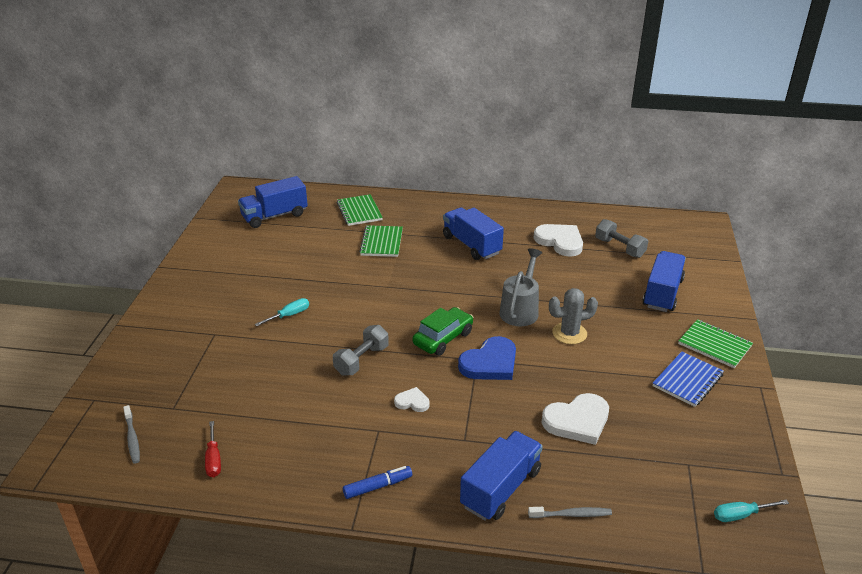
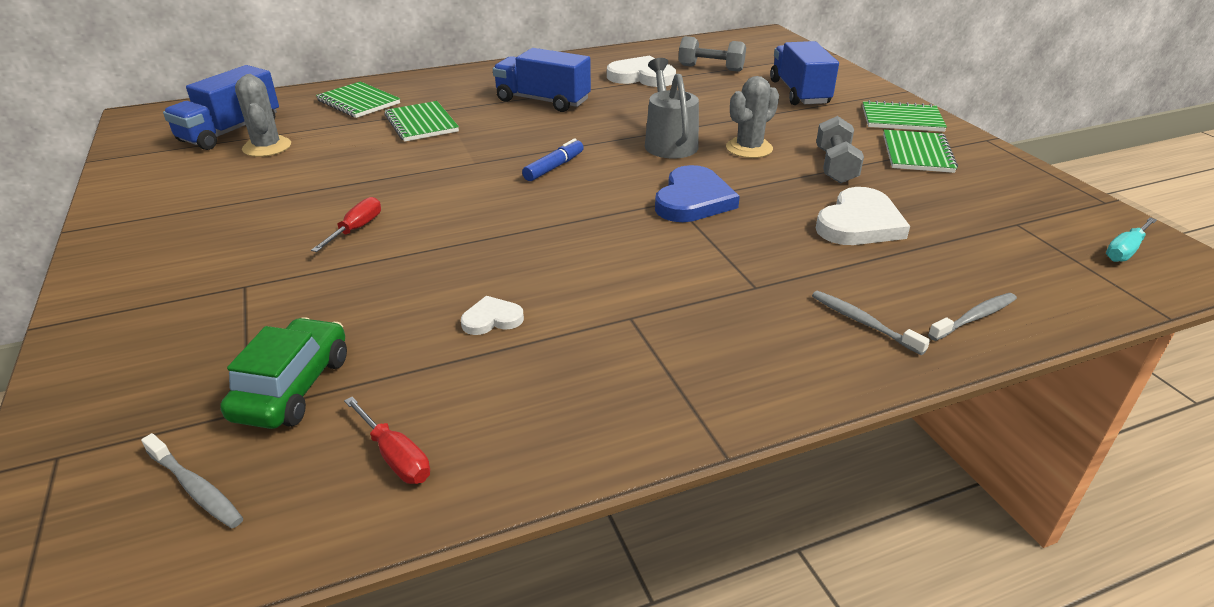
camera: 30 degrees left, 0 degrees up
(285, 235) = (267, 147): none -> grey cactus
(289, 315) = (356, 229): turquoise screwdriver -> red screwdriver
(361, 360) = (520, 247): grey dumbbell -> grey dumbbell (835, 166)
(378, 486) = (704, 385): blue marker -> blue marker (554, 167)
(412, 402) = (641, 269): white heart -> white heart (492, 319)
(443, 338) = (607, 193): green car -> green car (293, 387)
(501, 488) = (863, 322): blue truck -> grey toothbrush
(687, 380) = (917, 154): blue notebook -> green notebook

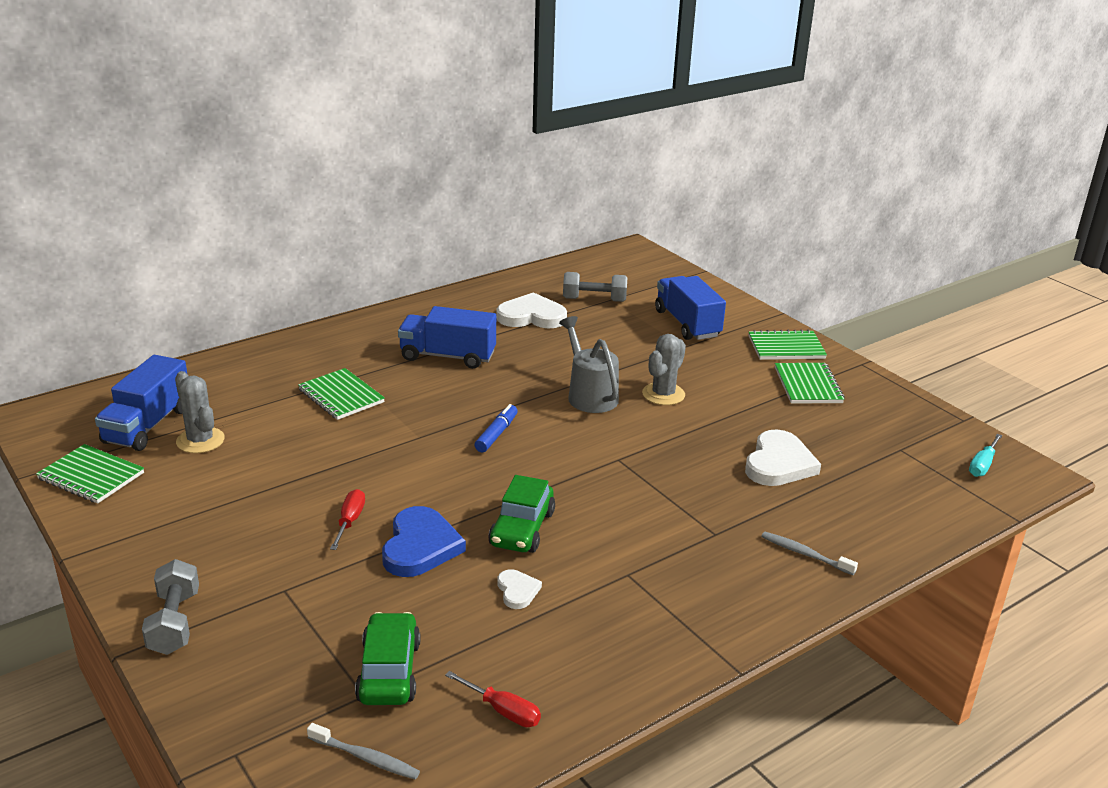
camera: 15 degrees left, 5 degrees down
(358, 102) = (259, 375): green notebook -> green notebook (91, 476)
(492, 319) = (517, 591): white heart -> white heart turned 105 degrees clockwise
(532, 256) = (522, 529): none -> green car
(693, 200) = (635, 456): blue heart -> blue heart (420, 546)
(835, 166) = (743, 406): grey dumbbell -> grey dumbbell (174, 623)
(974, 317) = (884, 539): grey toothbrush -> none

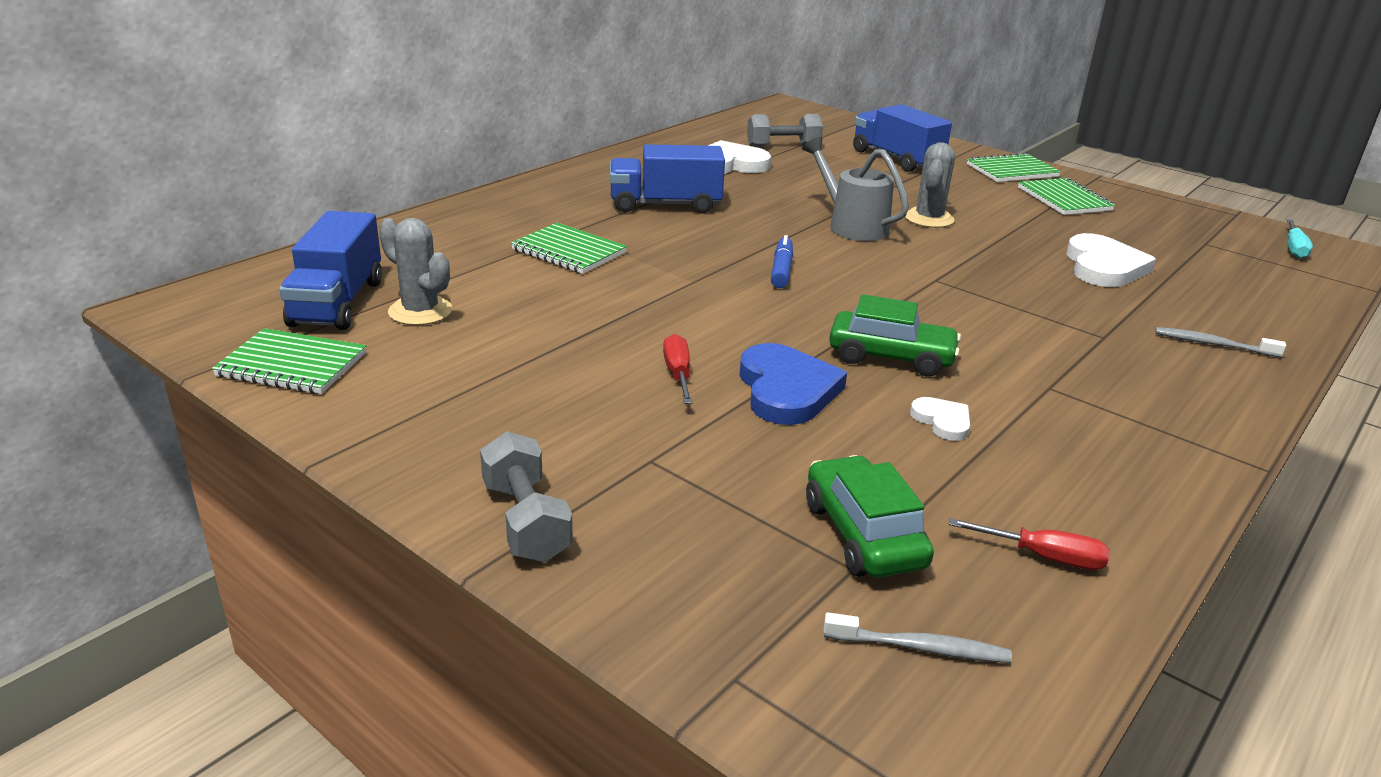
camera: 15 degrees left, 0 degrees up
(522, 529) = (891, 357): green car -> green car turned 75 degrees counterclockwise

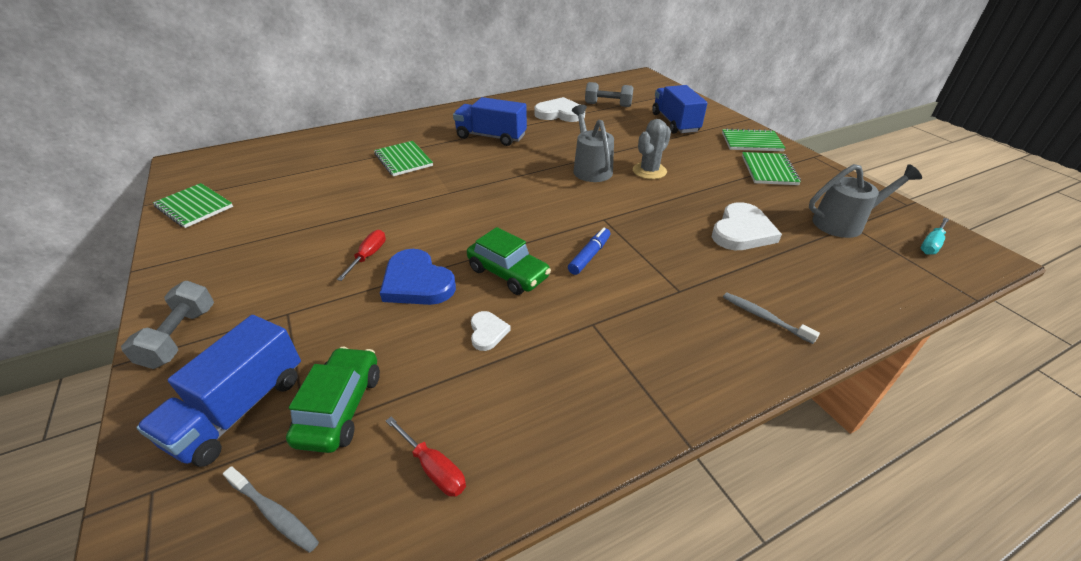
camera: 25 degrees right, 10 degrees up
(337, 303) = (256, 173): blue truck -> blue truck (239, 409)
(420, 311) = (287, 186): grey cactus -> none
(781, 270) = (510, 193): blue marker -> blue marker (589, 256)
(786, 390) = (417, 282): blue heart -> blue heart turned 120 degrees clockwise
(1196, 241) = (844, 223): none -> grey watering can

